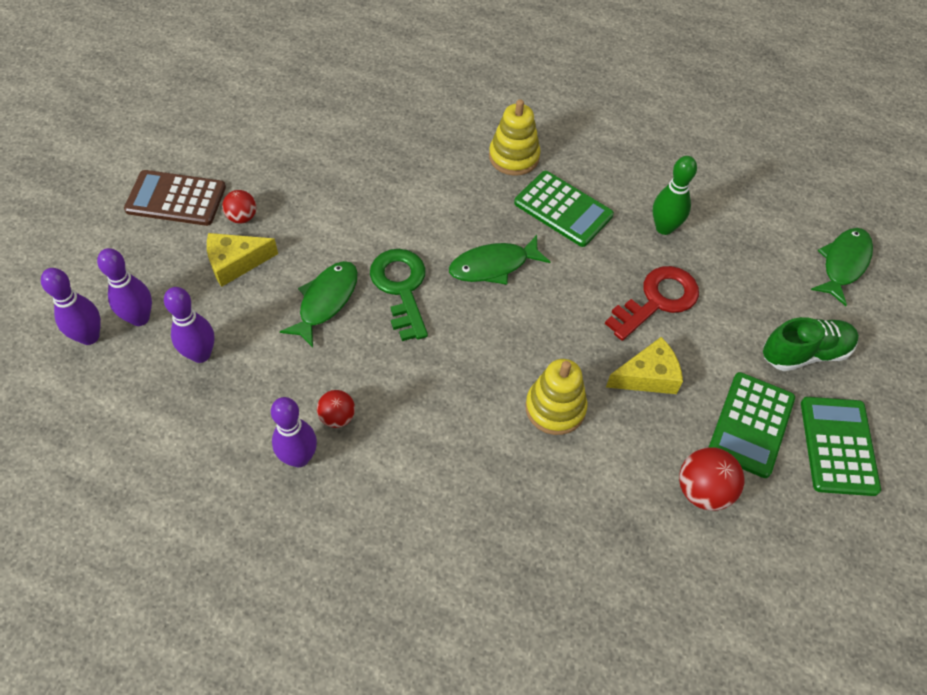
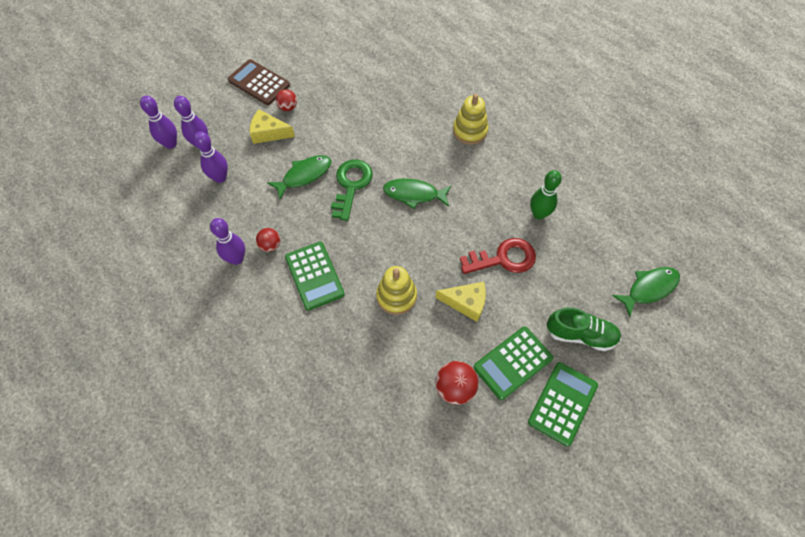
camera: 30 degrees right, 5 degrees up
(563, 209) = (480, 176): green calculator -> green calculator (314, 276)

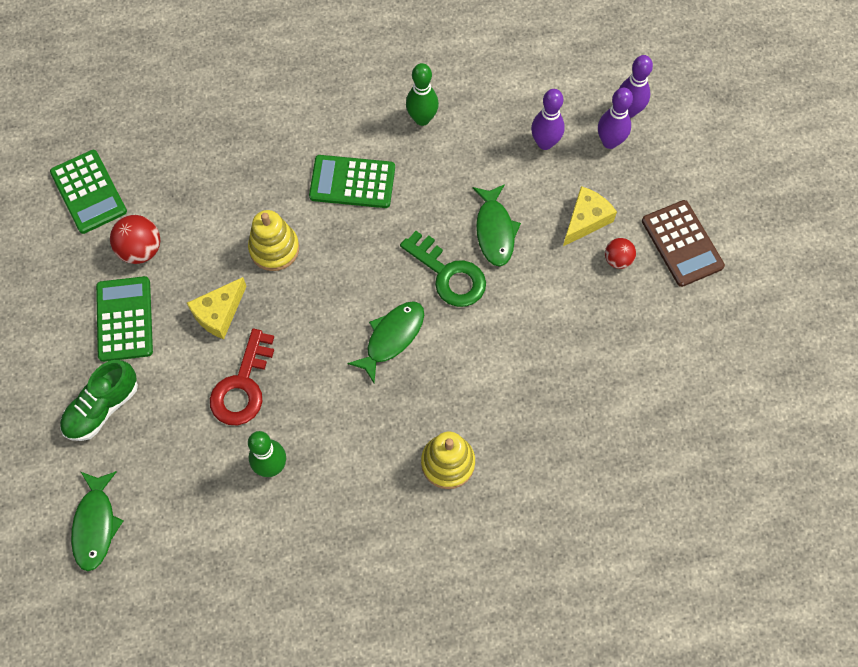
camera: 120 degrees right, 5 degrees up
(236, 259) = (422, 119): purple bowling pin -> green bowling pin
(259, 83) = (682, 243): brown calculator -> brown calculator turned 90 degrees clockwise
(270, 245) = (418, 156): red ball -> none
(562, 403) = (53, 340): green calculator -> green calculator (88, 192)

